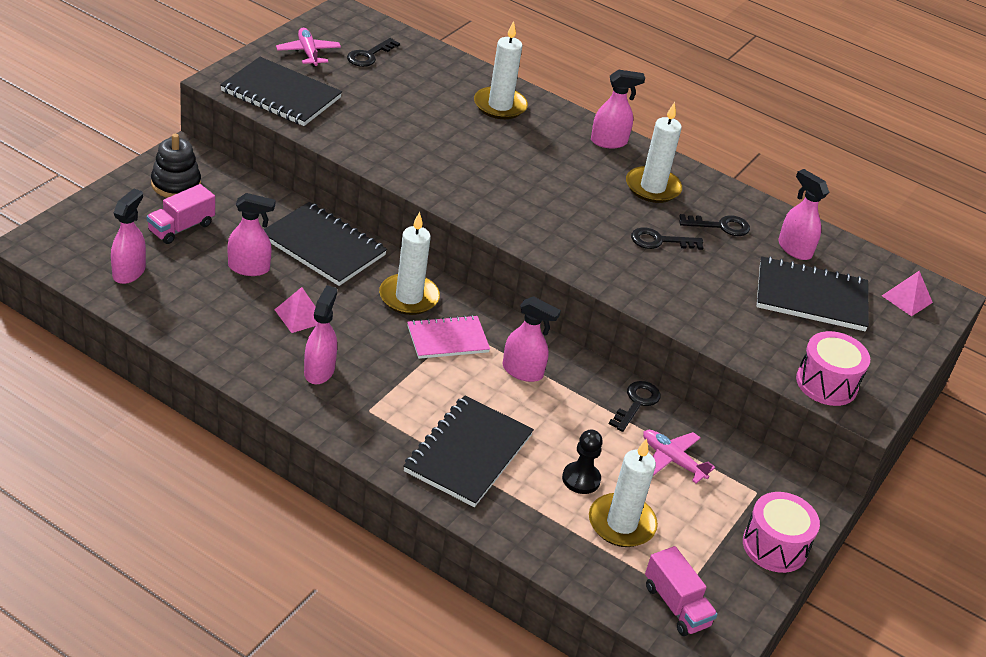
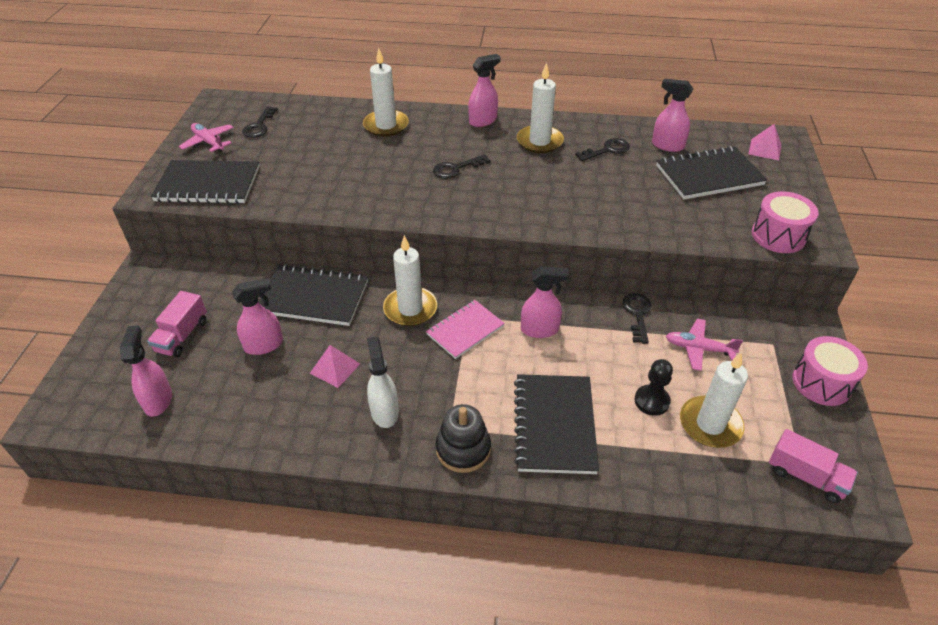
camera: 20 degrees left, 5 degrees up
(176, 184) = (154, 298): black stacking toy -> black stacking toy (463, 449)
(319, 371) = (384, 411): pink spray bottle -> white spray bottle
(659, 241) = (578, 179): black key -> black key (456, 168)

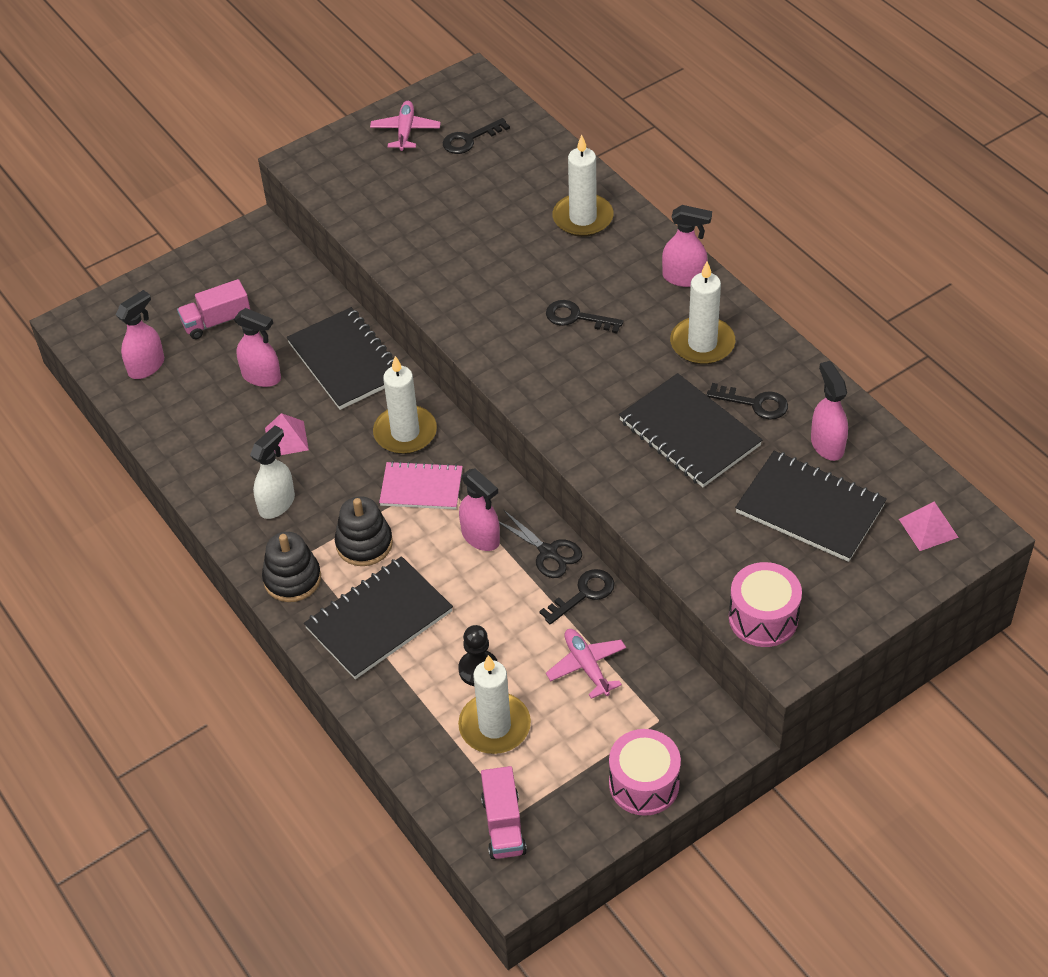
camera: 50 degrees right, 5 degrees up
(208, 184) = (351, 183): black notebook -> black notebook (689, 433)
(478, 388) = (364, 544): none -> black stacking toy
(587, 308) = (548, 552): none -> black scissors

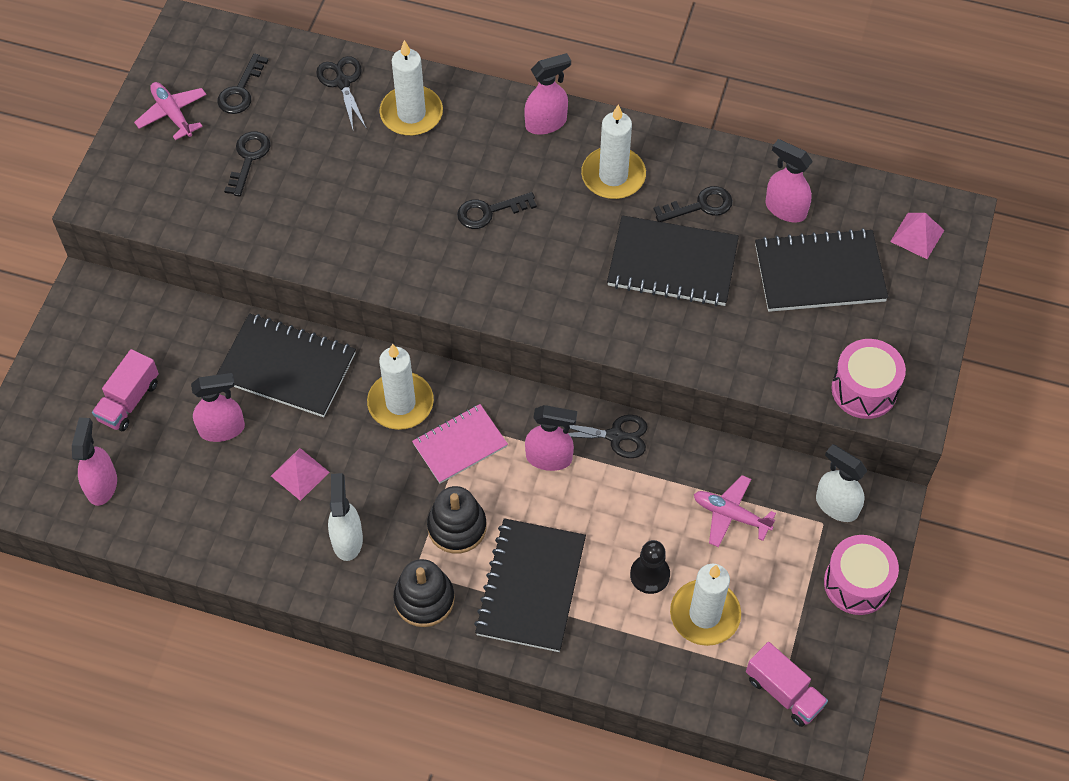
camera: 40 degrees left, 10 degrees up
(551, 170) = (342, 82): none -> black scissors
(584, 594) = (675, 454): black key -> black key (248, 158)
(683, 714) = (836, 505): none -> white spray bottle

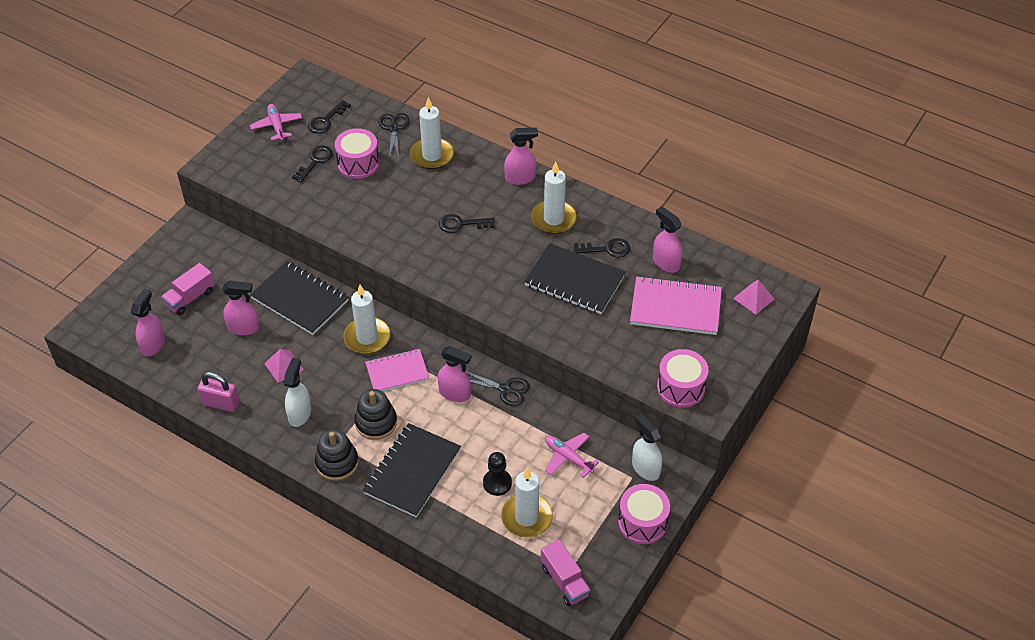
camera: 15 degrees right, 10 degrees down
(231, 550) = (221, 403): none -> pink padlock
(311, 149) = (358, 163): none -> pink drum
(819, 273) = (675, 308): black notebook -> pink notebook

